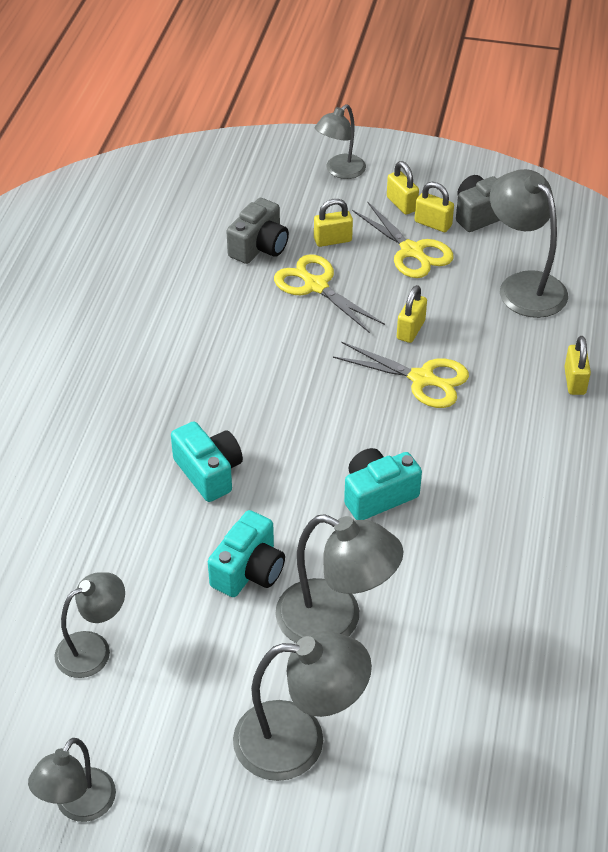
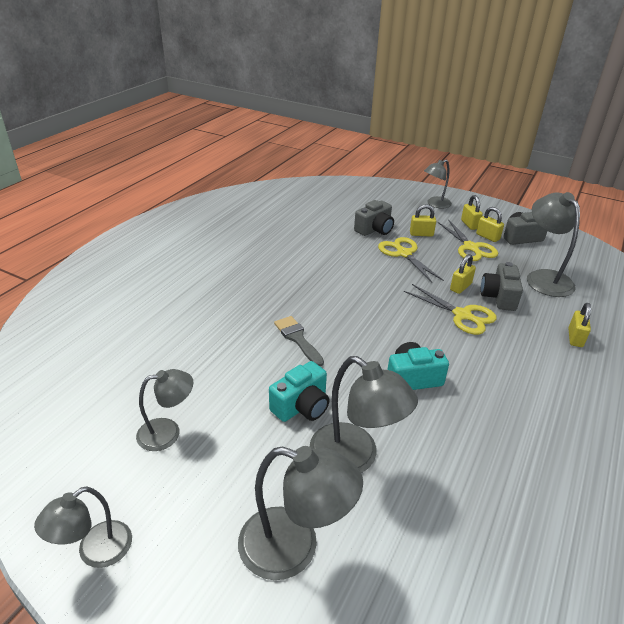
camera: 15 degrees right, 10 degrees down
(209, 472) = (297, 339): turquoise camera -> grey brush
(466, 336) = (499, 297): none -> grey camera

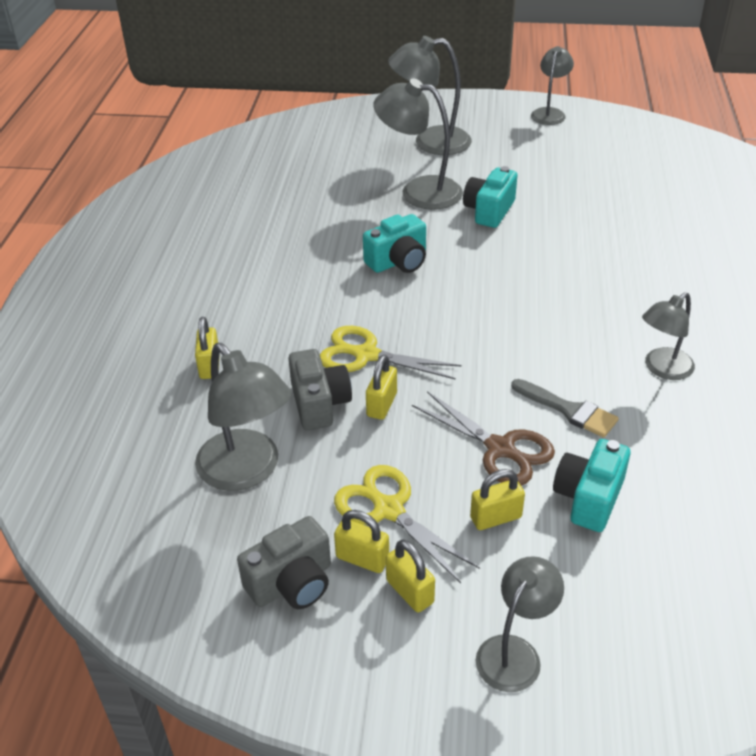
camera: 160 degrees right, 5 degrees up
(168, 432) = (579, 167): grey lamp -> grey lamp (662, 369)
(297, 339) = (546, 265): grey brush -> grey brush (568, 410)
(374, 229) = (588, 498): grey camera -> turquoise camera
(404, 254) = (500, 449): yellow scissors -> brown scissors

